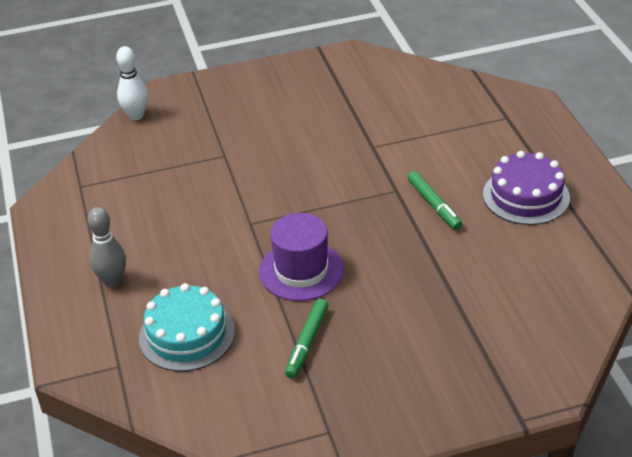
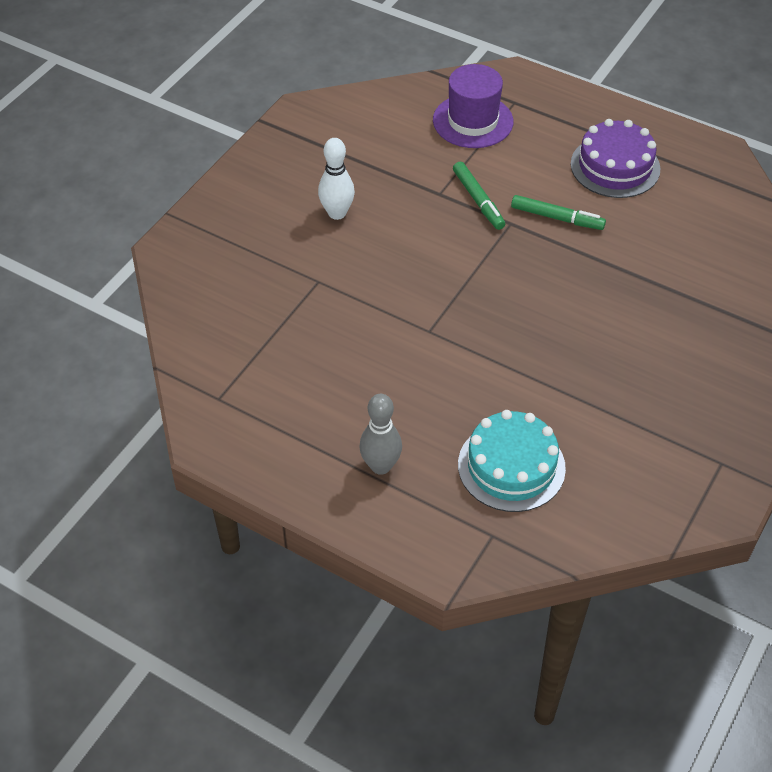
camera: 45 degrees left, 10 degrees up
(136, 116) = (174, 293): white bowling pin -> white bowling pin (337, 213)
(301, 271) = (528, 345): purple hat -> purple hat (473, 121)
(307, 343) = (613, 404): green marker -> green marker (478, 200)

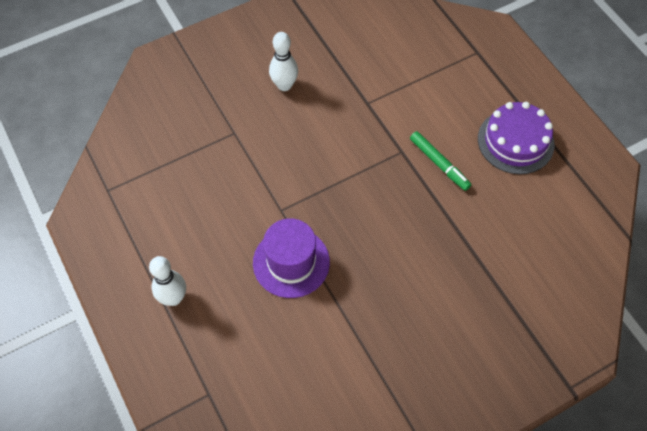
camera: 30 degrees right, 10 degrees up
(380, 466) = (173, 298): grey bowling pin -> white bowling pin
(473, 121) = (434, 54): purple hat -> purple hat (291, 262)
(478, 200) = (391, 122): green marker -> none
(511, 466) = (260, 348): turquoise cake -> none

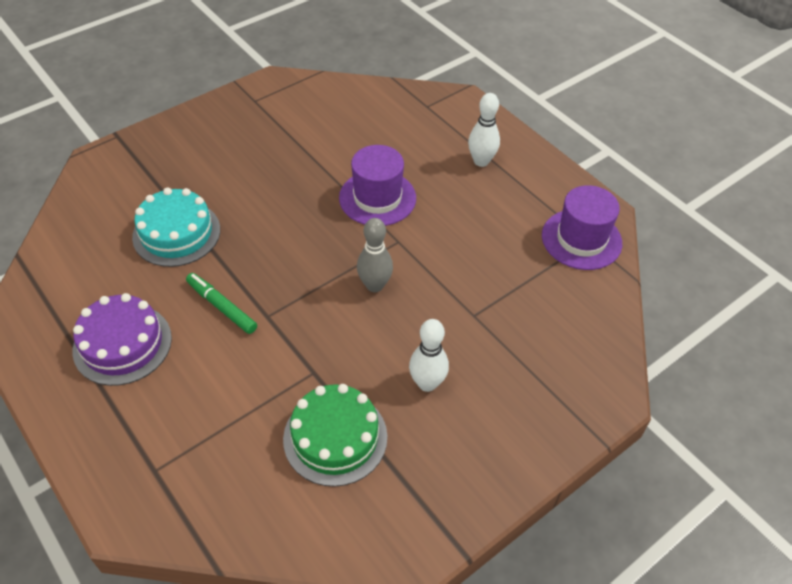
camera: 170 degrees right, 10 degrees down
(114, 192) = (581, 239): none -> purple hat
(309, 168) = (375, 285): none -> grey bowling pin
(355, 58) = (335, 437): none -> green cake
(486, 243) = (176, 233): none -> turquoise cake

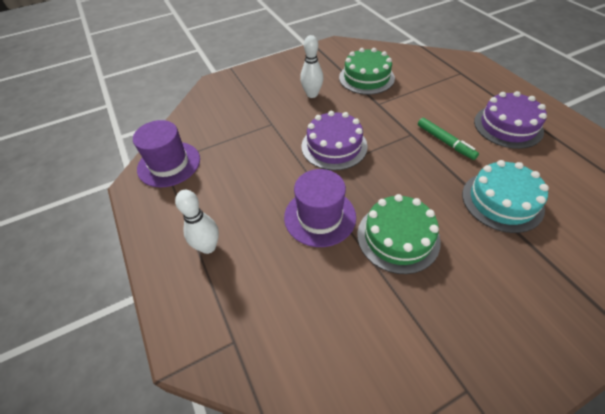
camera: 165 degrees left, 0 degrees up
(295, 187) = (398, 237): none -> green cake
(375, 285) = (334, 146): grey bowling pin -> purple cake

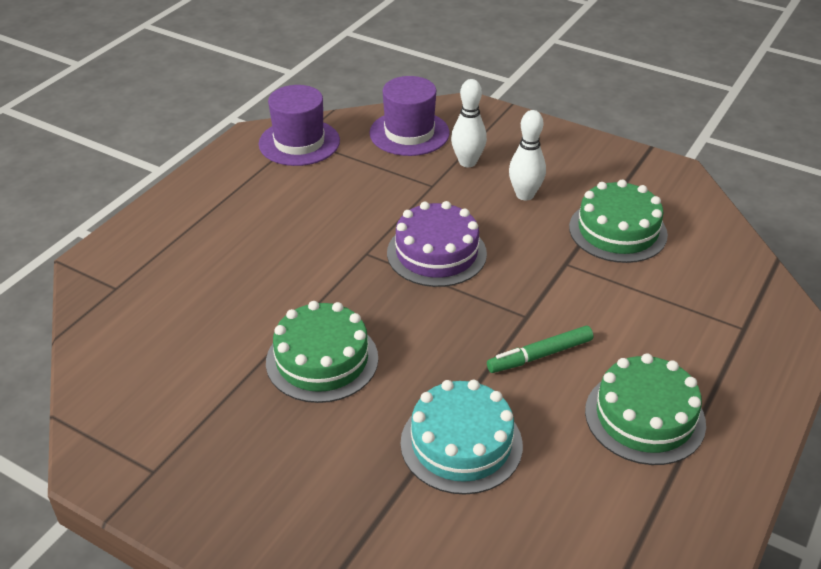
camera: 55 degrees right, 10 degrees down
(208, 247) = (209, 223): white bowling pin -> white bowling pin (467, 162)
(320, 217) = (307, 285): purple hat -> purple hat (409, 133)
(445, 142) = (539, 355): green marker -> green marker turned 45 degrees clockwise
(508, 126) = (644, 417): purple cake -> green cake

